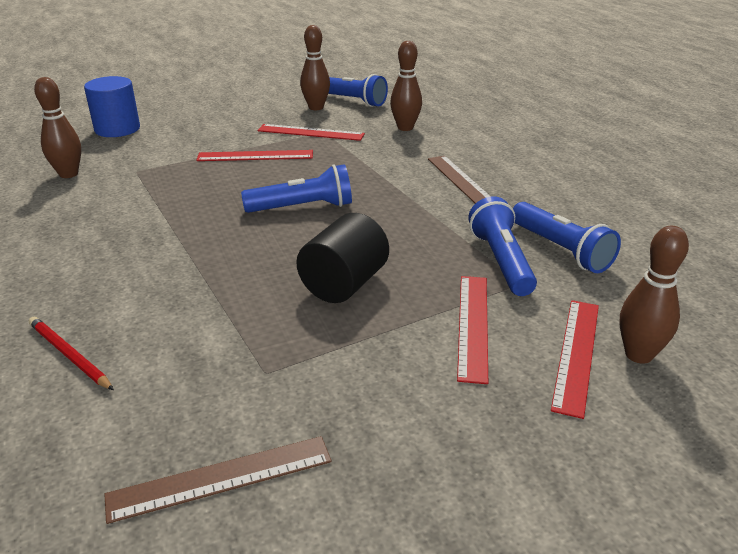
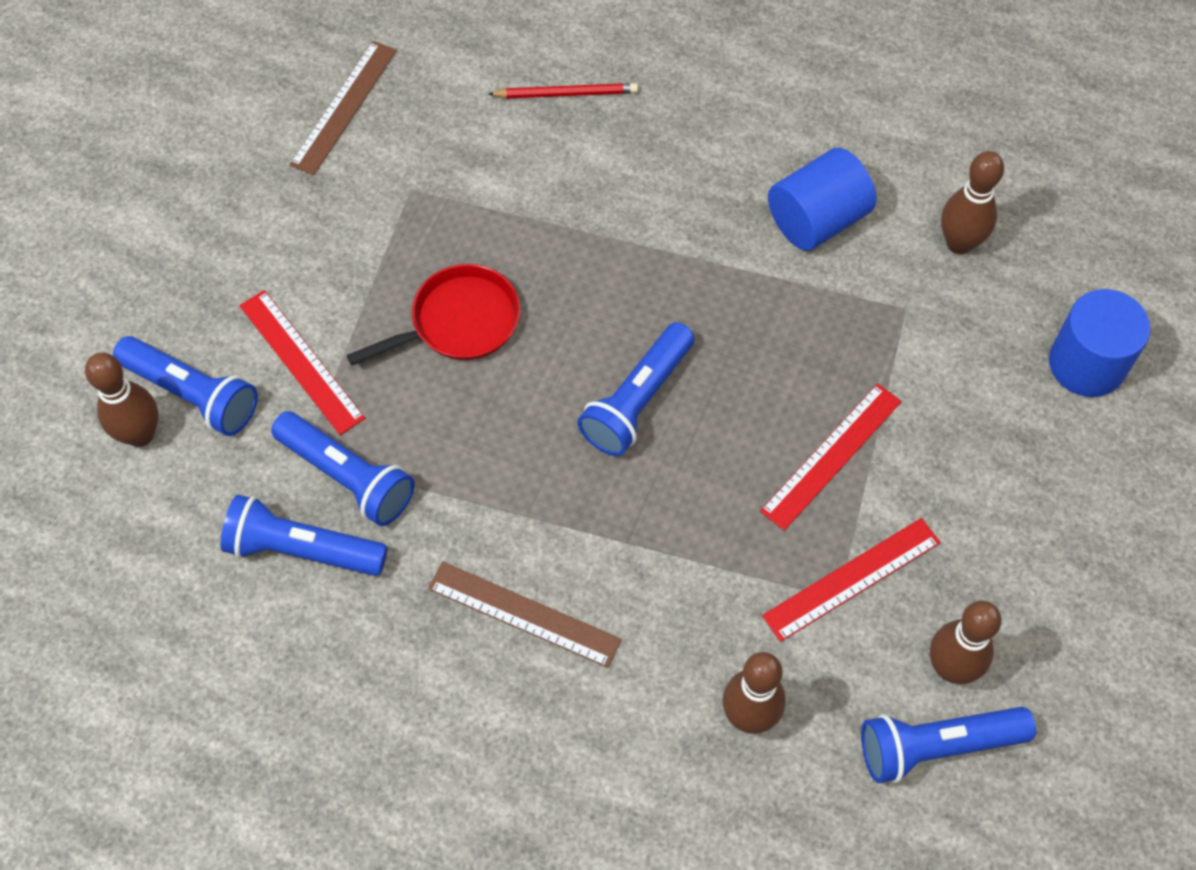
camera: 135 degrees right, 30 degrees up
(96, 213) = (817, 220): none -> blue cylinder
(344, 284) = (459, 322): black cylinder -> red pan
(576, 354) = (192, 394): red ruler -> blue flashlight

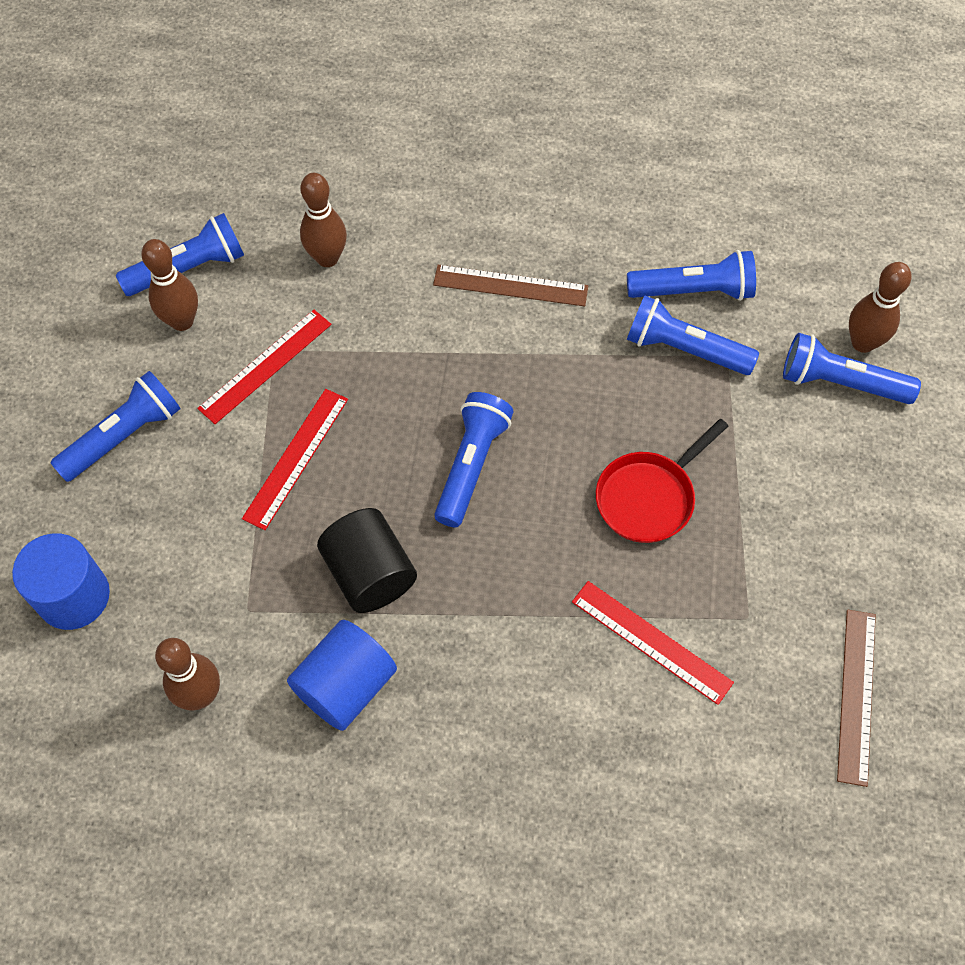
camera: 165 degrees right, 0 degrees up
(301, 361) = (766, 431): red ruler -> red ruler (651, 642)
(566, 93) = (638, 773): red pencil -> none
(773, 315) = (370, 574): none -> black cylinder
(1029, 529) = (124, 436): none -> blue flashlight

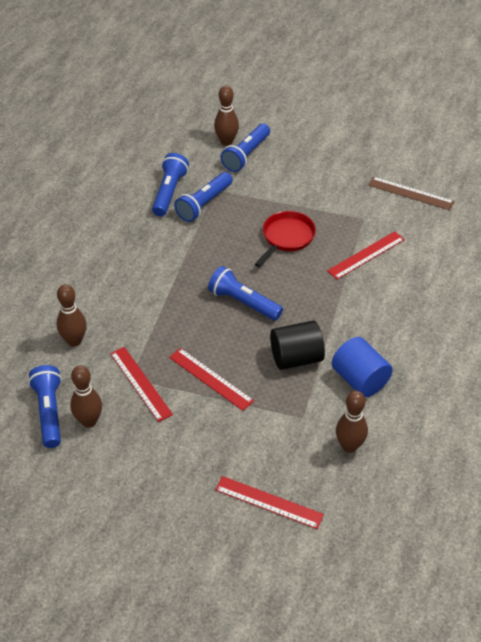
camera: 75 degrees left, 15 degrees down
(73, 596) = (268, 502): blue cylinder -> red ruler
(124, 436) = (164, 463): blue flashlight -> none
(510, 285) = (132, 263): brown ruler -> none
(649, 497) = (286, 238): red pan -> red pan turned 120 degrees counterclockwise

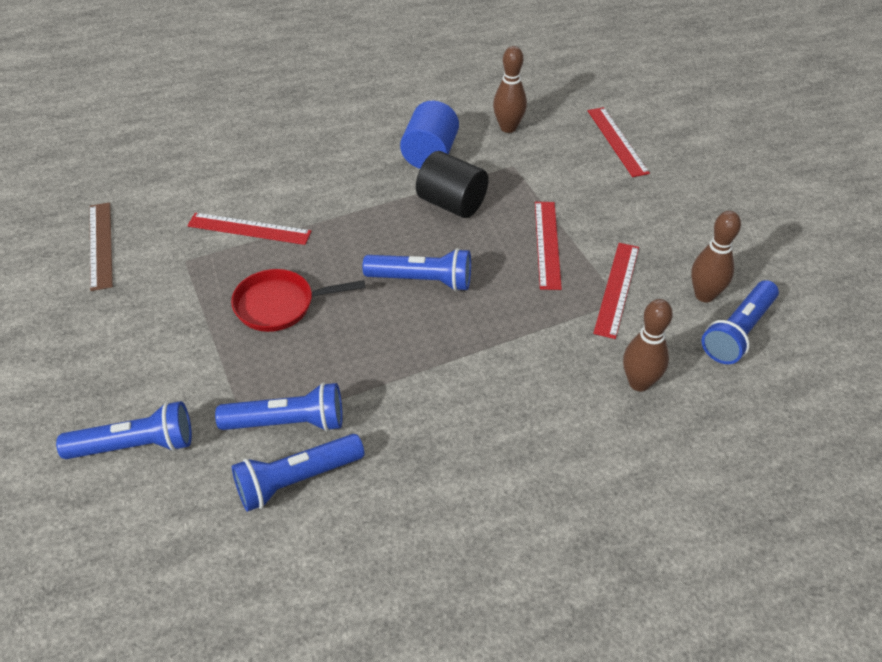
camera: 130 degrees left, 0 degrees up
(226, 142) = (117, 491): brown bowling pin -> none
(243, 302) = (422, 280): blue flashlight -> blue flashlight turned 75 degrees counterclockwise

